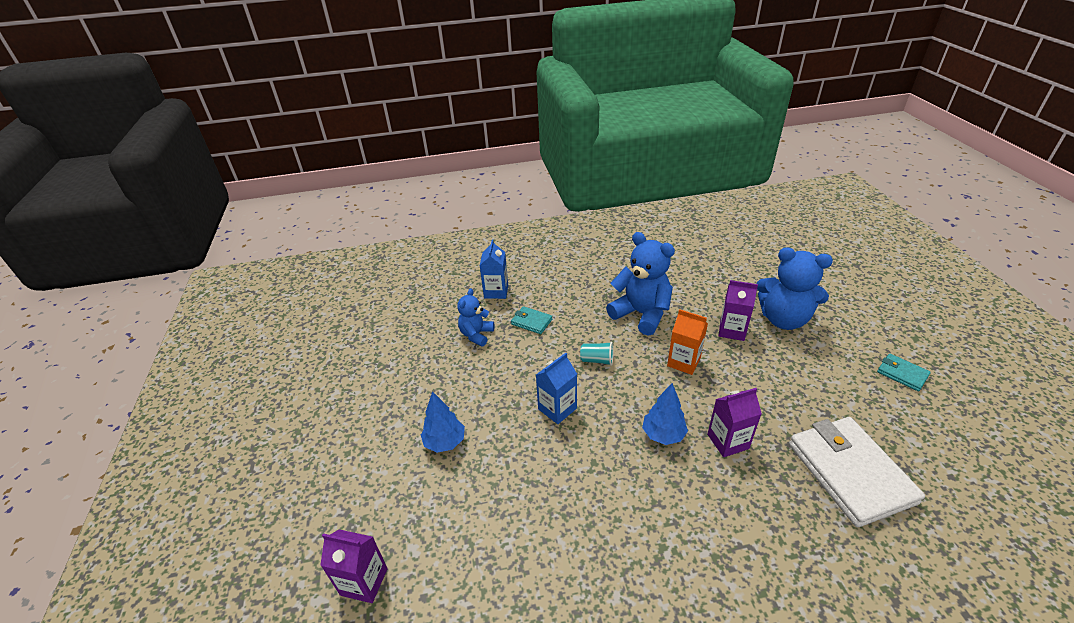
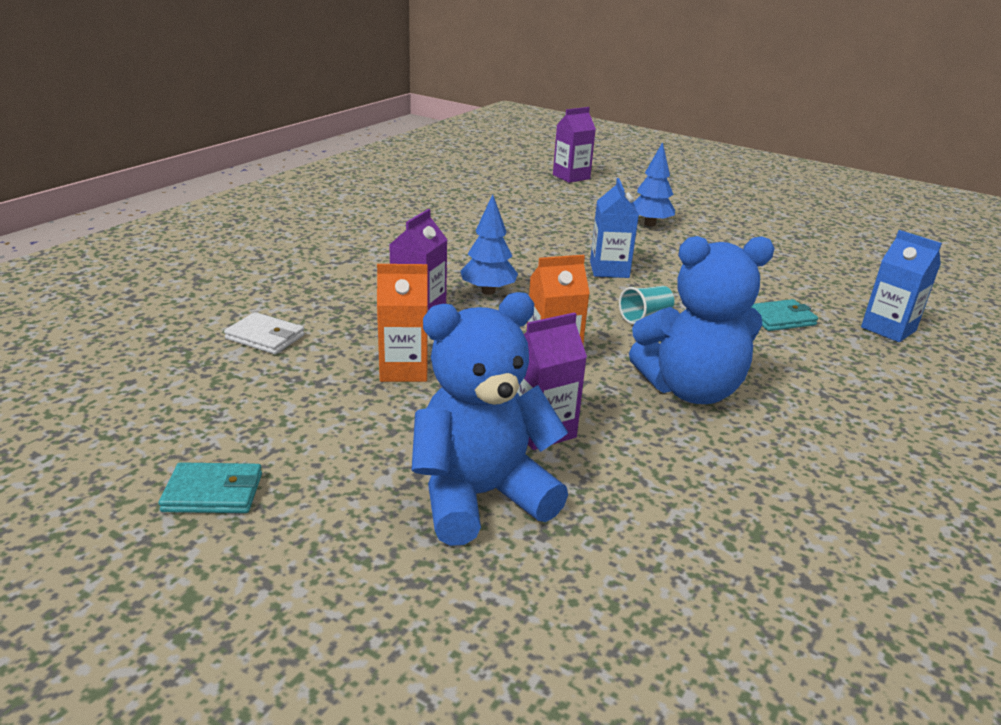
camera: 130 degrees right, 10 degrees down
(476, 335) = (796, 285): blue teddy bear -> none
(772, 397) = (404, 369): none -> orange carton
(850, 473) = (265, 337): white wallet -> white wallet, size x0.46

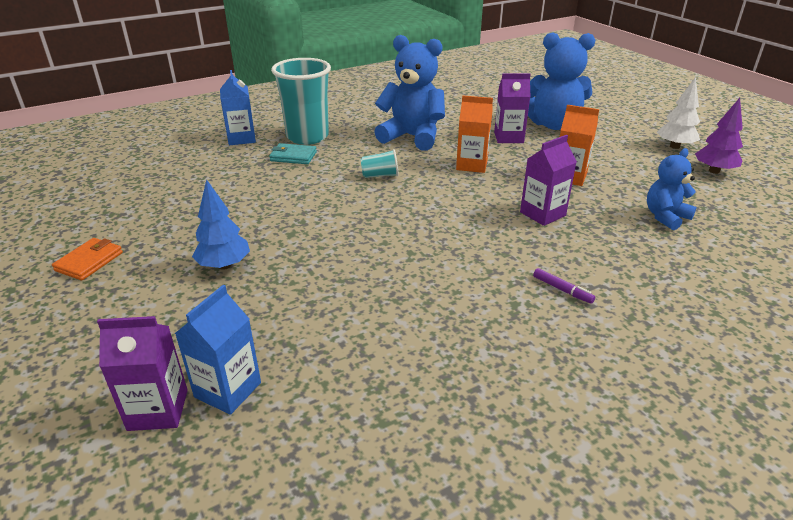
camera: 150 degrees left, 5 degrees up
(156, 439) = (714, 171): none -> purple tree
(213, 492) = (674, 146): turquoise wallet -> white tree
(265, 337) = (665, 217): white wallet -> blue teddy bear
(373, 253) = (562, 290): none -> purple marker
(488, 291) = (475, 219): blue tree -> none
(609, 270) = (351, 218): blue carton -> blue carton (228, 390)
(741, 211) = (89, 261): none -> orange wallet
(823, 352) = (307, 137): none -> turquoise cup

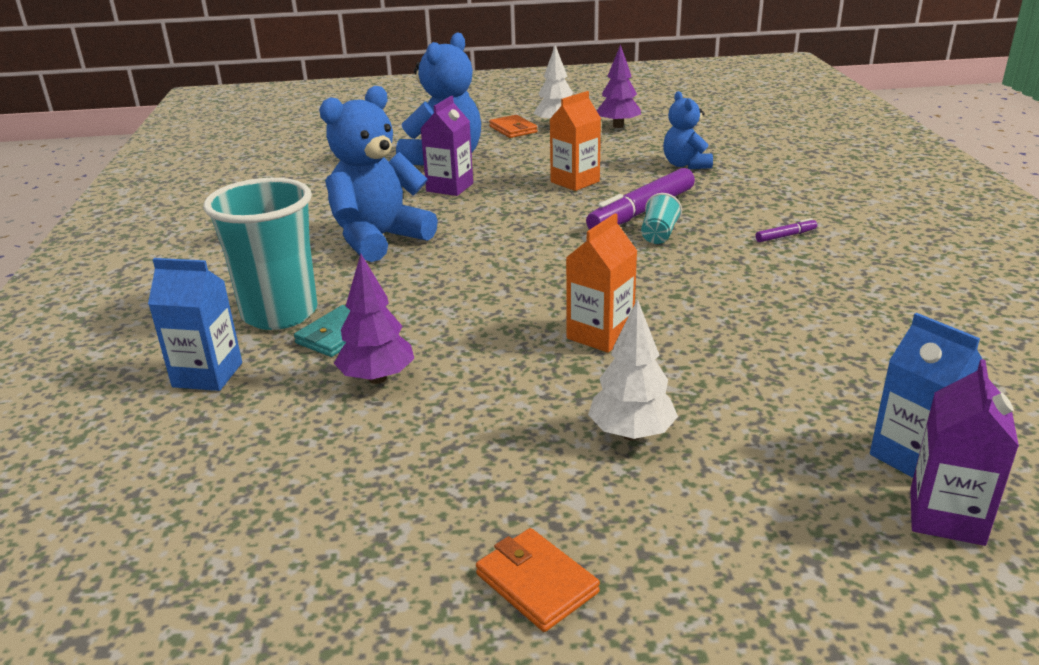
camera: 65 degrees left, 5 degrees down
(224, 265) = (631, 434): blue tree -> white tree
(255, 178) = (377, 378): none -> purple tree
(380, 175) = (469, 280): turquoise cup -> turquoise cup (659, 234)
(472, 165) = (498, 221): orange carton -> orange carton (600, 335)
(542, 214) = (642, 211): purple carton -> purple marker
(642, 133) = (513, 129): none -> orange wallet

